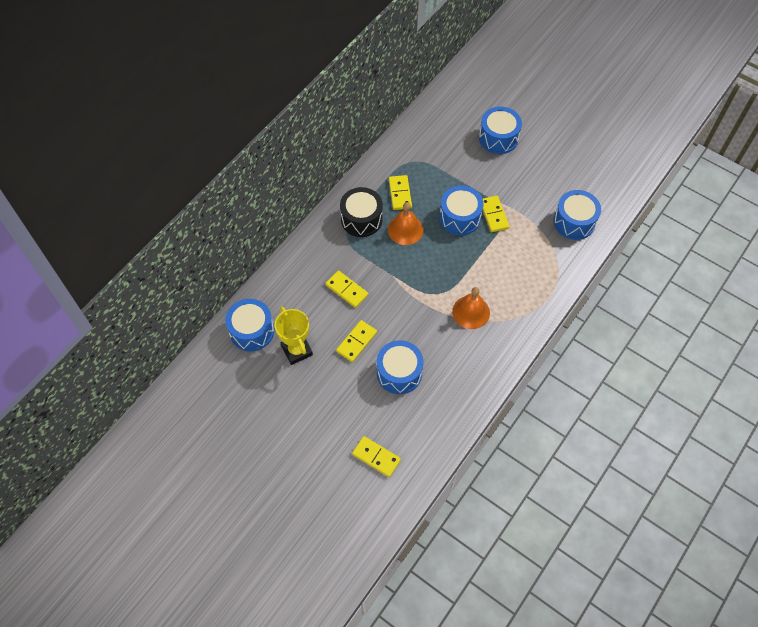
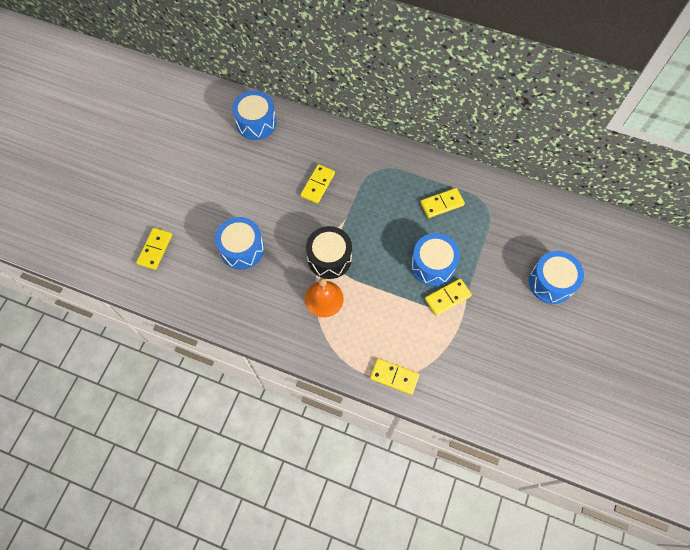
camera: 75 degrees right, 5 degrees up
(297, 350) = (246, 161): yellow trophy -> none
(356, 342) = (266, 206): yellow domino -> yellow domino (394, 376)
(361, 219) = (400, 178): black drum -> black drum (329, 258)
(405, 229) = (401, 218): orange bell -> none
(574, 222) = (468, 383): blue drum -> none

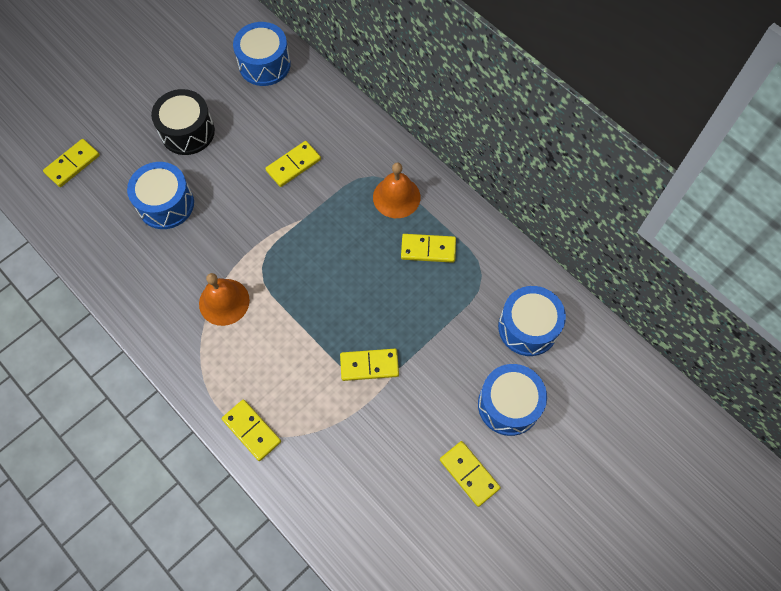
camera: 25 degrees right, 0 degrees up
(329, 258) = (257, 257): black drum -> black drum (187, 132)
(401, 177) = (396, 197): none -> orange bell
(432, 265) = (374, 318): blue drum -> blue drum (528, 327)
(551, 338) = (469, 474): none -> yellow domino

